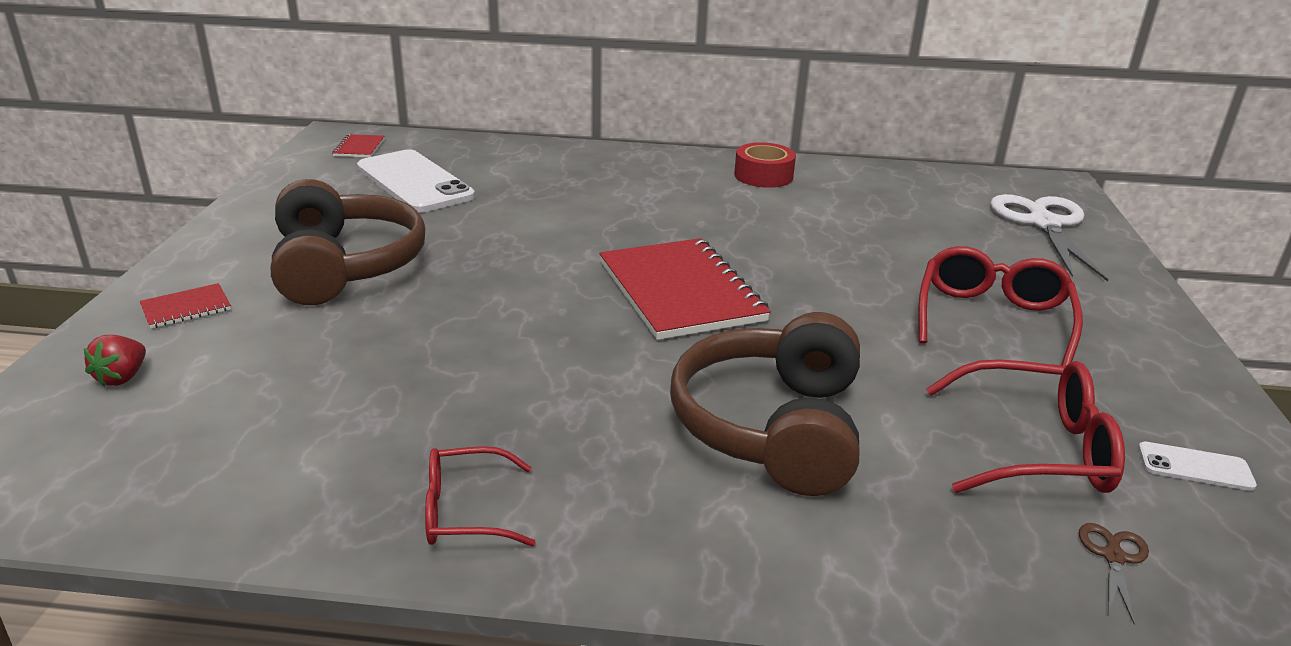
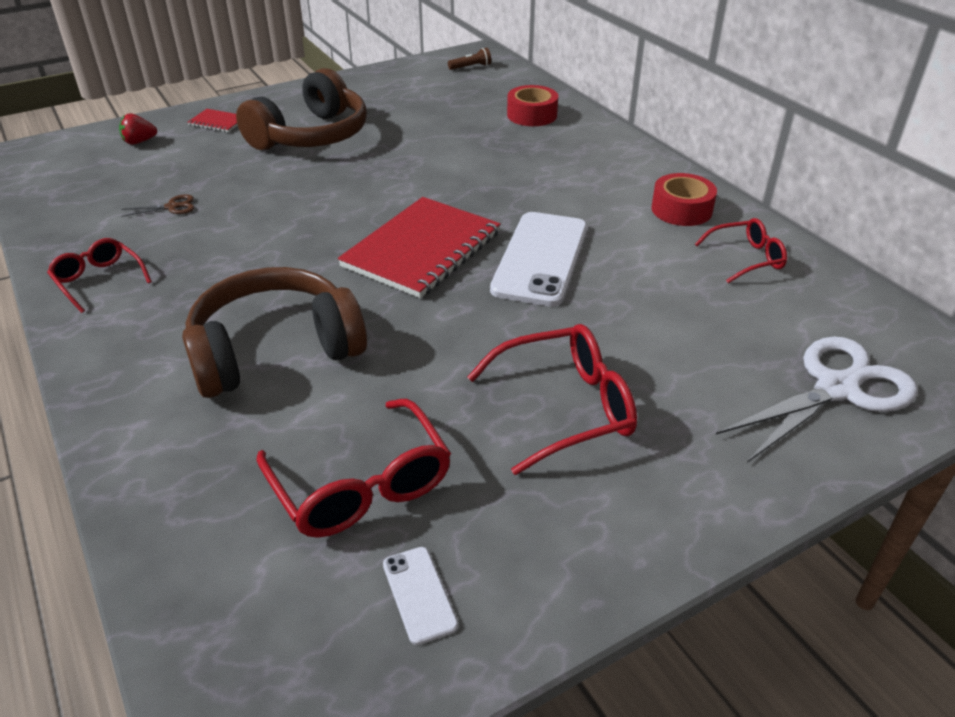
camera: 55 degrees right, 10 degrees up
(359, 148) = (471, 67): red notebook -> brown flashlight
(414, 182) = (449, 103): white phone -> white phone (540, 259)
(511, 162) = (532, 115): none -> red tape
(859, 184) = (746, 258): none -> red glasses
(1113, 557) = (237, 564): brown scissors -> brown scissors (172, 207)

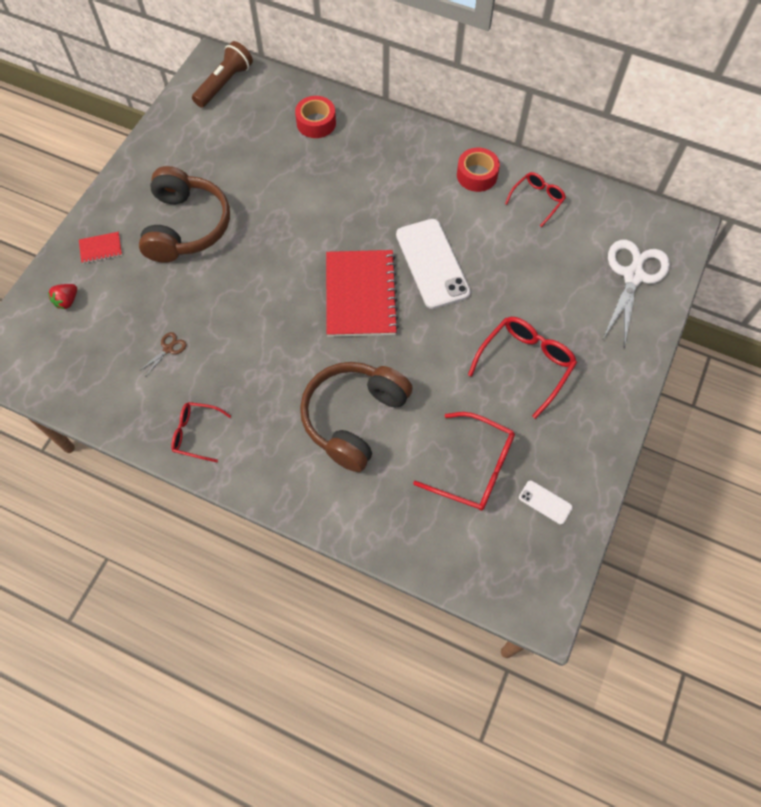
camera: 35 degrees left, 25 degrees up
(471, 67) = (224, 84): brown flashlight -> brown flashlight, size x1.98

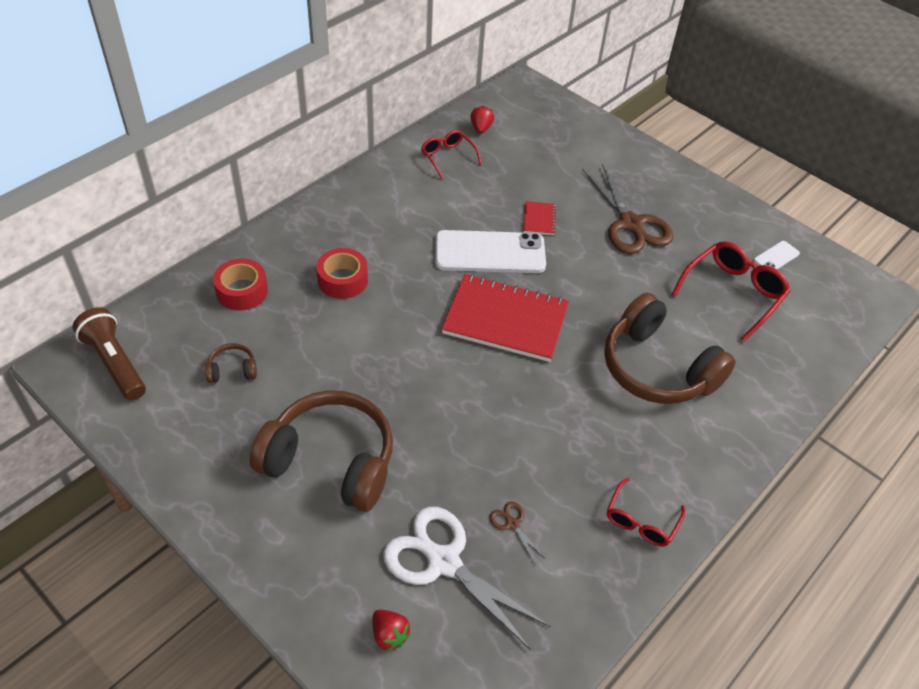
camera: 75 degrees left, 15 degrees down
(101, 248) = (317, 572): red notebook -> red notebook (539, 219)
(243, 145) = (232, 370): none -> brown headphones
(477, 175) = (394, 187): red tape -> red tape (342, 280)
(526, 364) = (631, 224): red glasses -> brown scissors
(593, 213) = (481, 128): none -> red strawberry
(633, 276) = (561, 129): white scissors -> white scissors (443, 562)

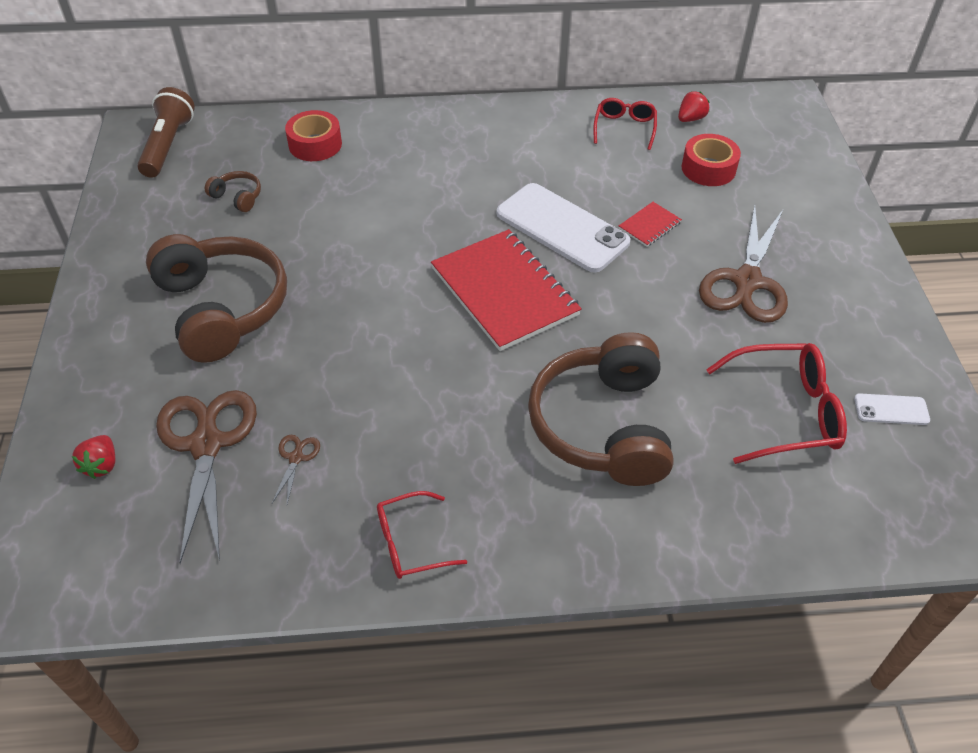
camera: 45 degrees right, 0 degrees up
(342, 280) = (403, 179): red tape -> red tape (708, 168)
(443, 562) = (206, 444): white scissors -> brown scissors

